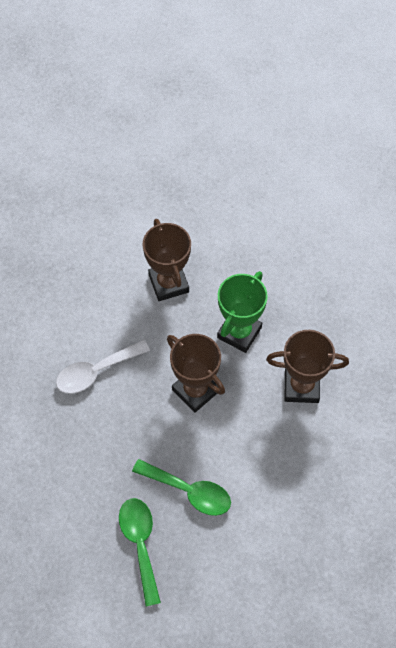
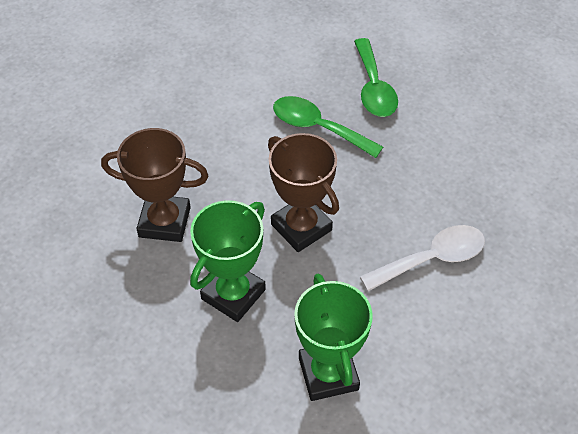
camera: 175 degrees left, 10 degrees down
(168, 283) = (328, 373): brown trophy -> green trophy

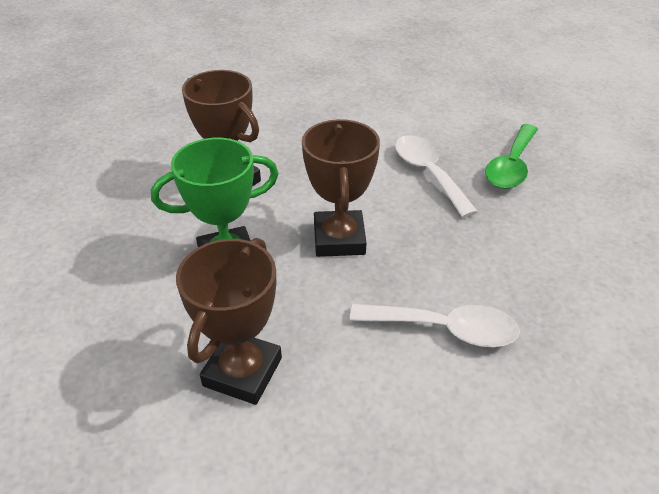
camera: 35 degrees right, 10 degrees down
(318, 128) = (428, 173): green spoon -> white spoon
(328, 373) = (242, 372): green trophy -> brown trophy

